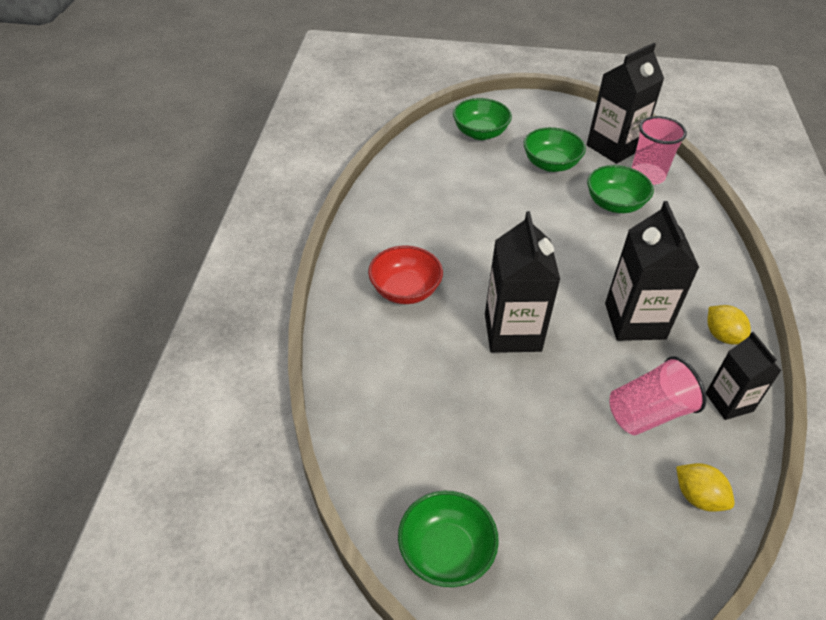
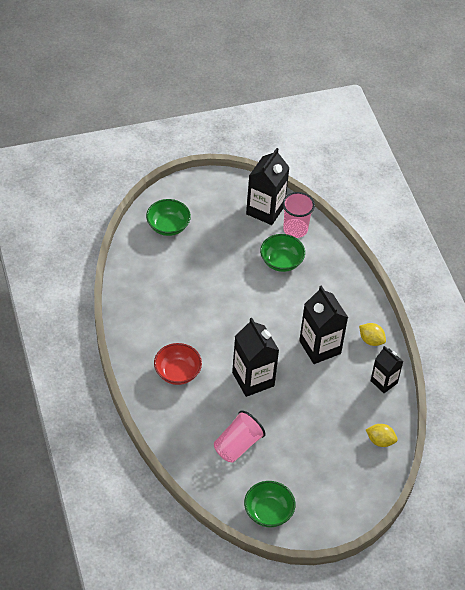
camera: 25 degrees left, 5 degrees up
(550, 164) = (228, 240): green bowl -> none
(648, 413) = (343, 403): pink cup -> pink cup (237, 445)

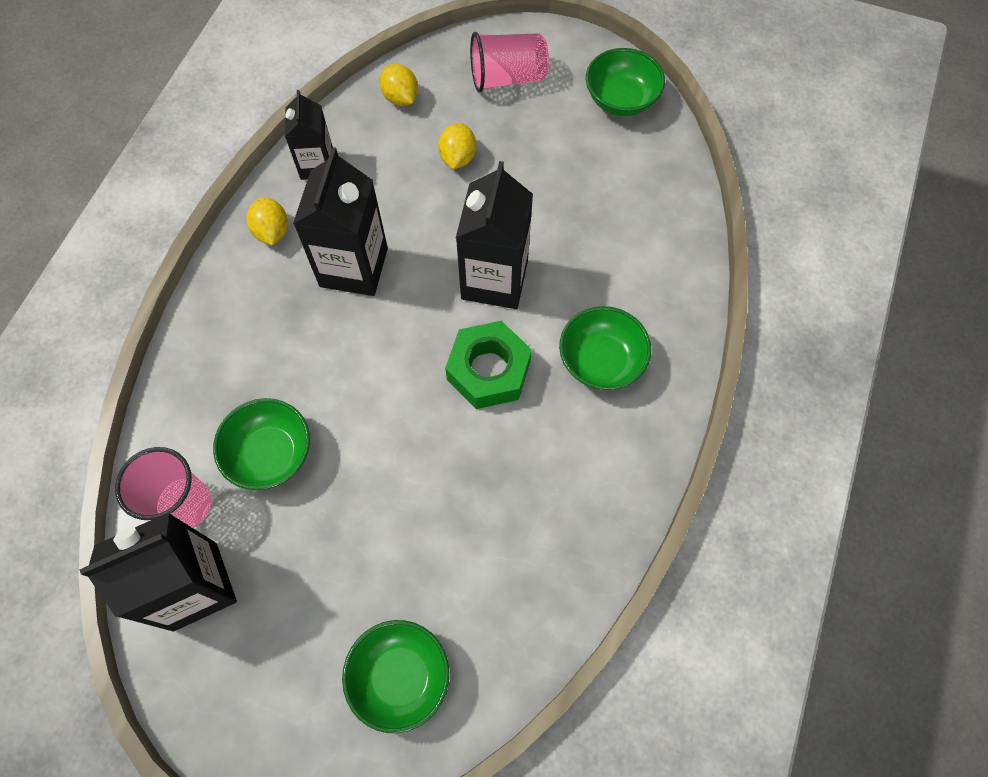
camera: 140 degrees left, 15 degrees up
(177, 372) = (601, 361): red bowl -> green bowl
(223, 340) = (488, 370): none -> green nut
(237, 445) = (594, 201): pink cup -> pink cup (507, 78)
(322, 427) = (457, 157): none -> yellow lemon

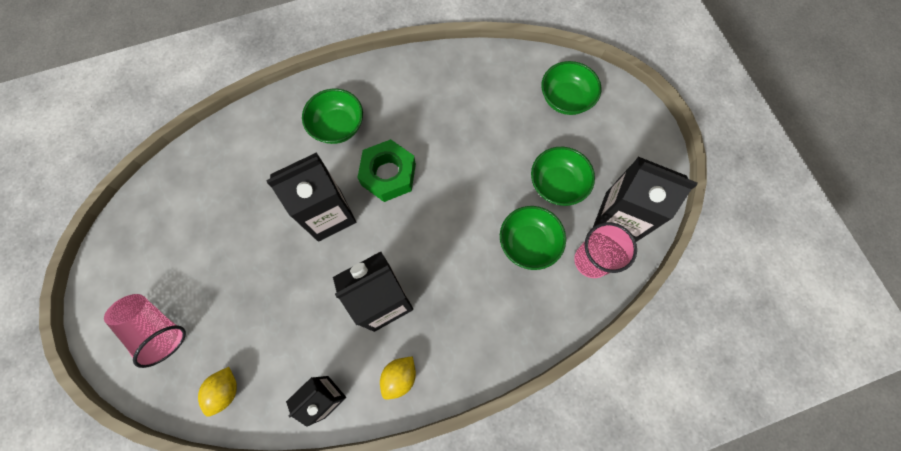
camera: 130 degrees left, 5 degrees up
(457, 157) = (252, 307): yellow lemon -> none
(621, 99) = (131, 242): green bowl -> green bowl (557, 184)

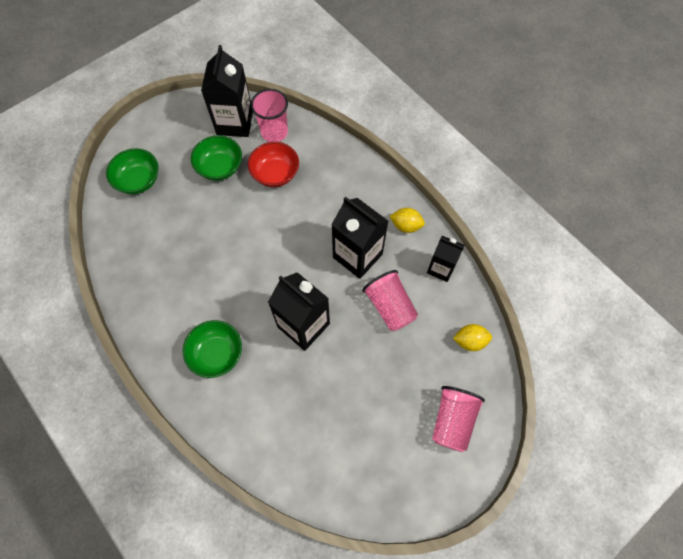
camera: 110 degrees left, 5 degrees down
(307, 314) = (389, 306): none -> pink cup
(388, 175) = (251, 292): green nut -> none
(528, 243) = (275, 174): green bowl -> red bowl

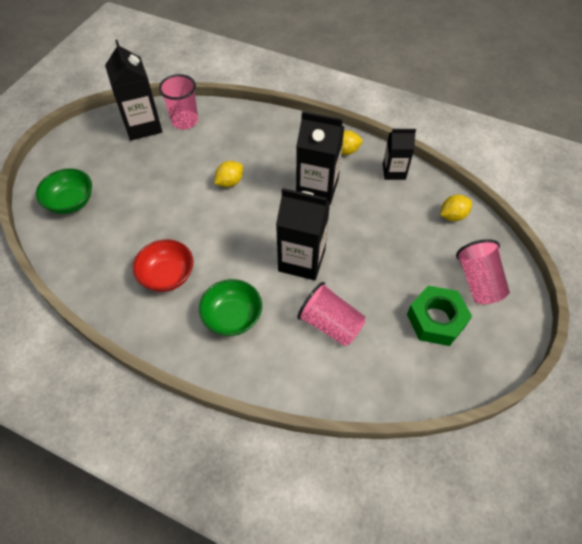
camera: 25 degrees left, 10 degrees down
(220, 167) = (148, 164): green bowl -> none
(275, 174) = (204, 152): red bowl -> red bowl (167, 275)
(282, 216) = (230, 182): none -> yellow lemon
(389, 306) = (369, 216): pink cup -> pink cup (330, 324)
(390, 439) = (436, 320): none -> green nut

